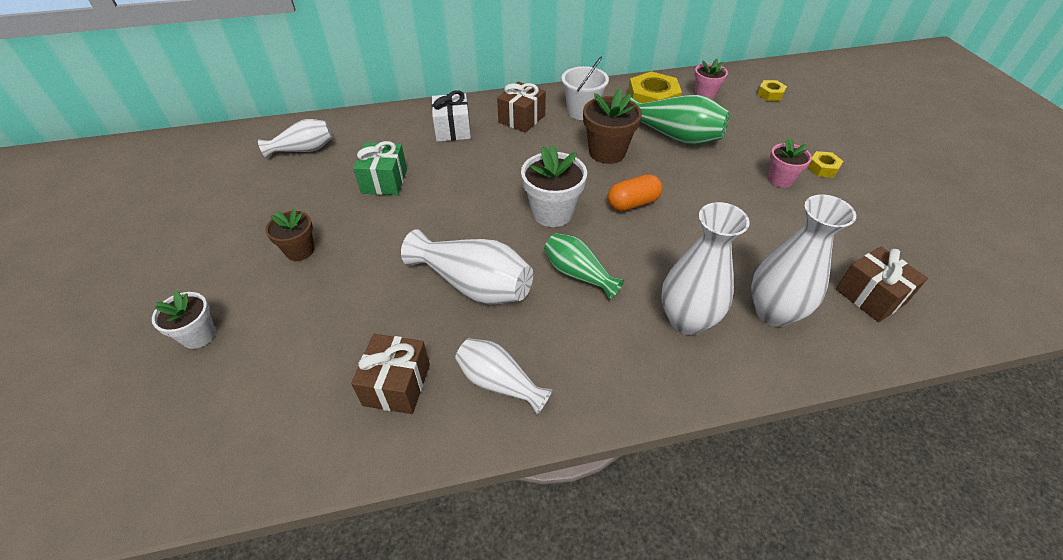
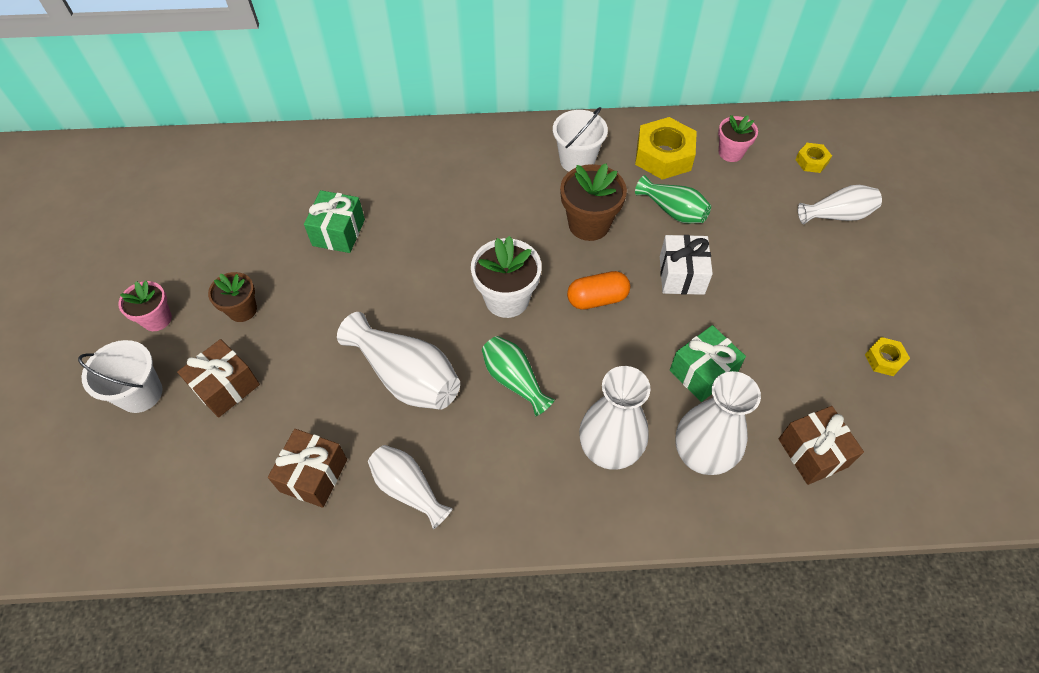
camera: 10 degrees right, 10 degrees up
(199, 335) = (140, 393): white flower pot -> white bucket
(303, 150) = (260, 177): white vase -> white vase (837, 215)
(452, 129) = (424, 169): white gift -> white gift (681, 275)
(522, 119) = (505, 163): brown gift -> brown gift (226, 387)
(674, 136) = (673, 211): green vase -> green vase, size x0.64
(746, 246) = (702, 372): none -> green gift
(780, 179) = (774, 289): pink flower pot -> pink flower pot (157, 319)
(822, 168) = (830, 280): yellow nut -> yellow nut (884, 359)

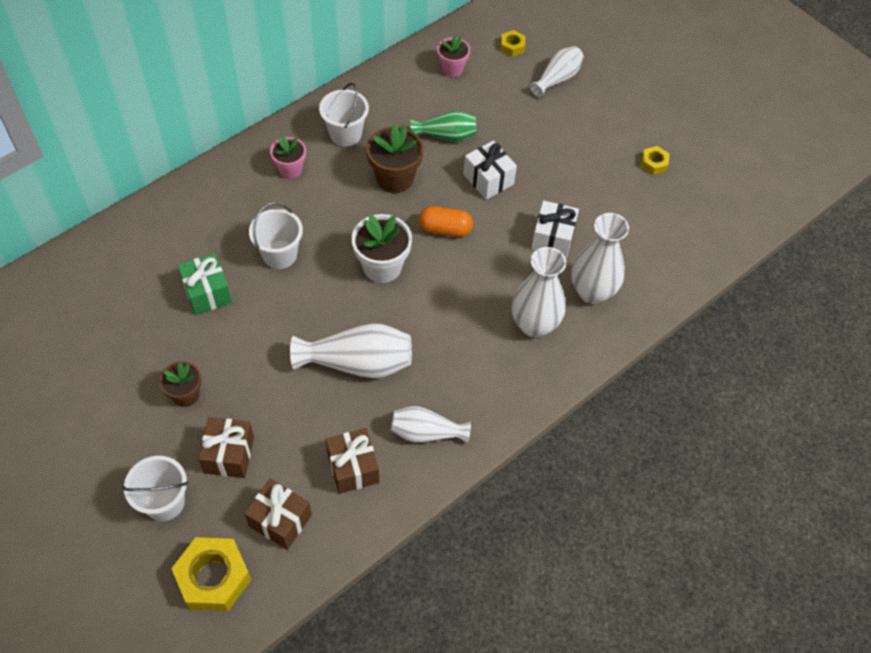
camera: 40 degrees left, 0 degrees up
(157, 319) = (120, 444): pink flower pot -> pink flower pot (290, 169)
(426, 234) = (279, 254): none -> white bucket
(514, 380) = (435, 318): green vase -> none
(597, 299) = (445, 229): orange capsule -> orange capsule turned 60 degrees clockwise
(663, 155) = (406, 96): yellow nut -> yellow nut (213, 578)
(702, 372) = (552, 238): green gift -> white gift
(812, 453) = (654, 248): brown gift -> brown gift (280, 520)

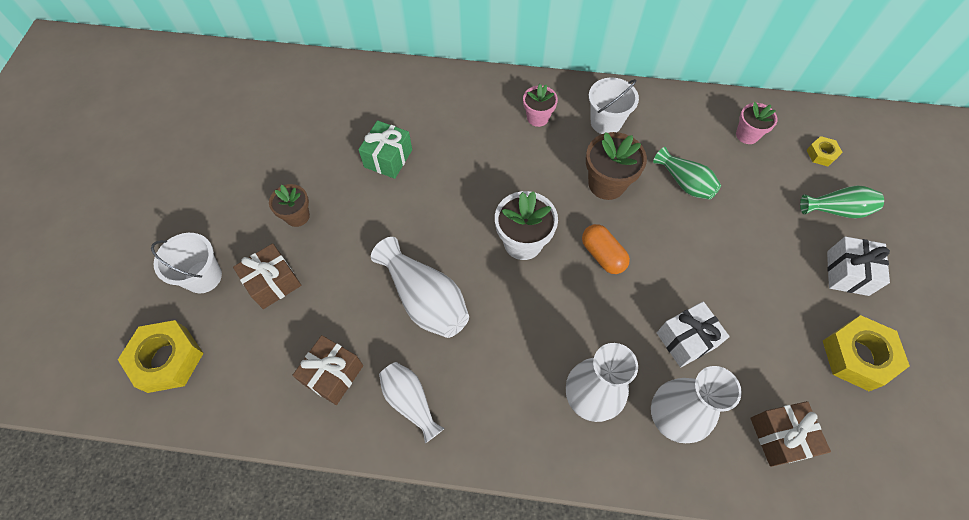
camera: 50 degrees right, 5 degrees up
(279, 254) = (462, 172): white bucket -> none
(280, 520) = (247, 363): brown gift -> brown gift (780, 437)
(488, 179) = (682, 245): white gift -> white gift (847, 273)
(557, 79) = (836, 210): white vase -> green vase
(653, 163) = (857, 356): yellow nut -> yellow nut, size x1.98

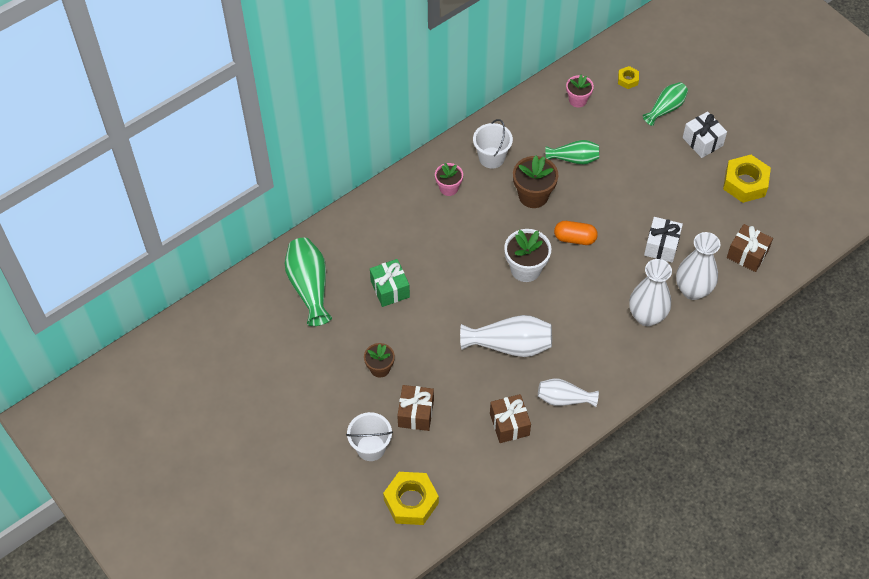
camera: 45 degrees left, 5 degrees down
(332, 104) = (309, 287): none -> green vase

